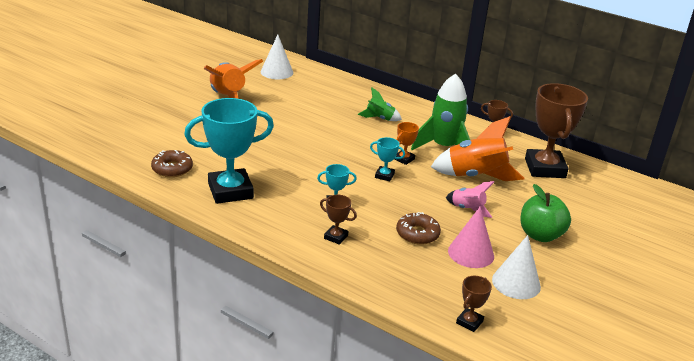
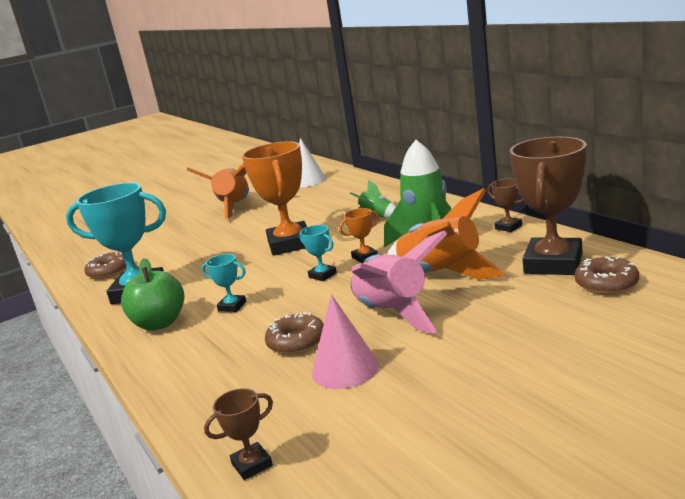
camera: 30 degrees right, 10 degrees down
(327, 144) = (290, 244): none -> orange trophy
(336, 237) = (195, 342): brown trophy -> none
(467, 209) = (393, 313): pink rocket -> pink rocket, size x1.89
(516, 283) = (374, 414): white cone -> none
(540, 235) = (471, 349): green apple -> green apple (160, 323)
(587, 185) = (606, 283): none -> brown donut

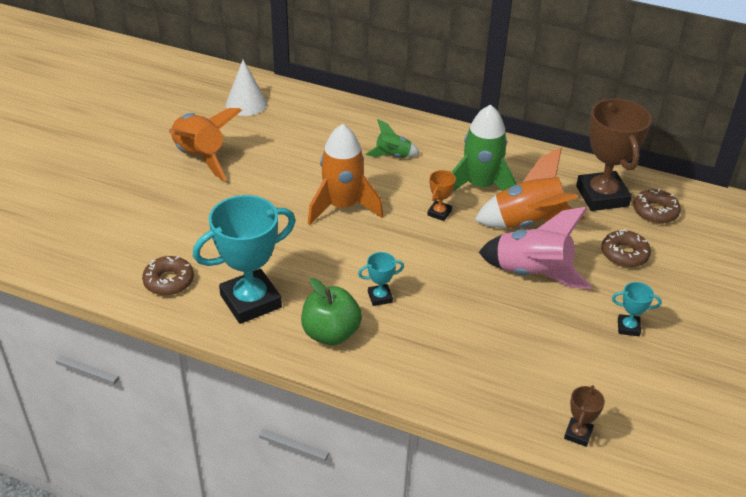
camera: 40 degrees left, 20 degrees up
(290, 244) = (342, 207): orange trophy -> orange rocket
(296, 342) = (486, 321): brown donut -> brown donut (624, 254)
(322, 275) = (424, 242): turquoise trophy -> turquoise trophy (628, 327)
(345, 369) = (553, 337): pink cone -> none
(508, 227) = (529, 156): brown trophy -> none

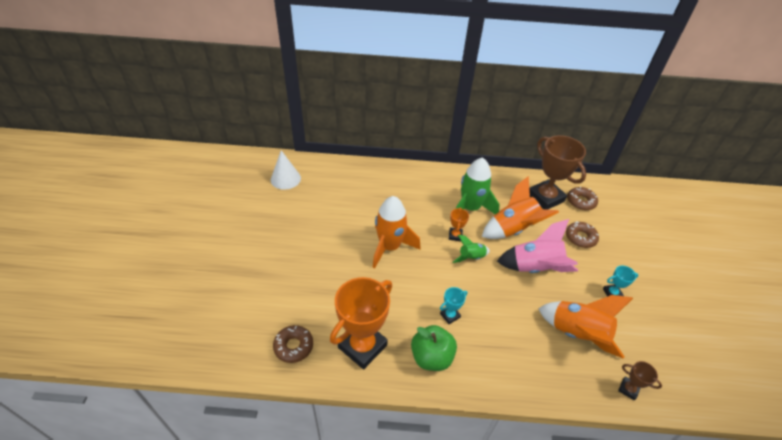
camera: 20 degrees left, 5 degrees up
(200, 157) = (271, 230): orange rocket -> orange rocket (577, 334)
(250, 301) = (362, 346): turquoise trophy -> orange trophy
(393, 156) = (404, 198): green rocket -> green rocket (471, 257)
(578, 434) = (628, 389): brown trophy -> brown trophy turned 60 degrees counterclockwise

